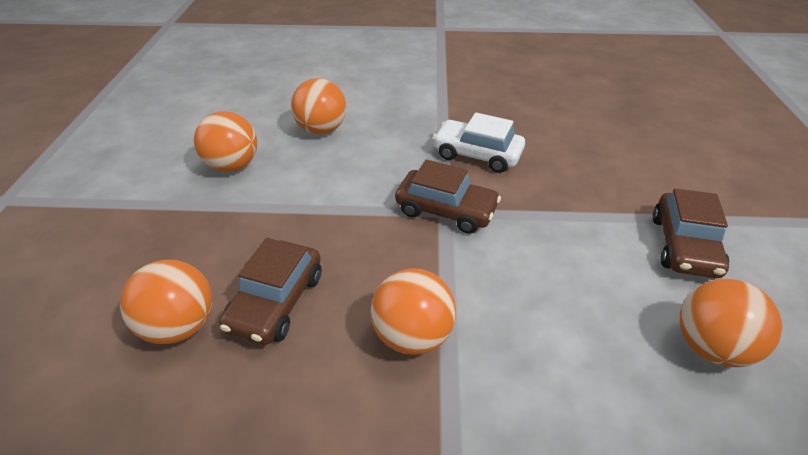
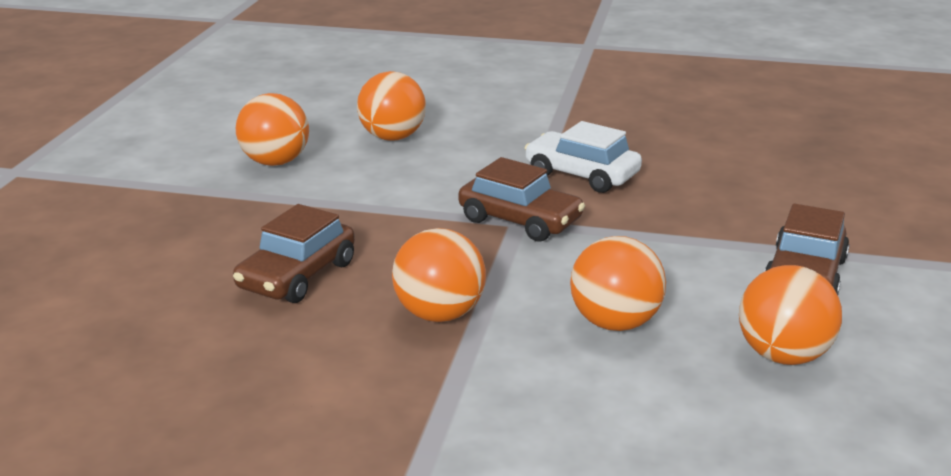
camera: 10 degrees right, 15 degrees down
(180, 326) = (190, 284): orange ball -> orange ball (615, 323)

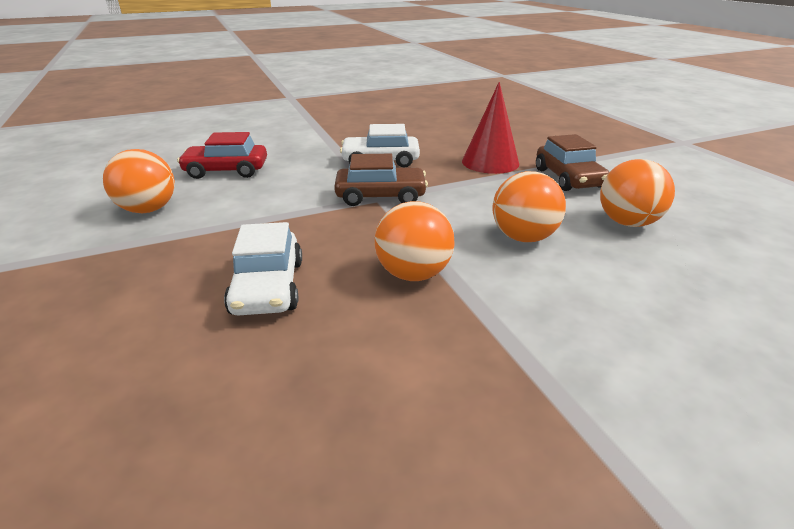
camera: 35 degrees left, 5 degrees up
(297, 276) = (268, 287): brown car -> white car
(392, 137) = (226, 171): orange ball -> red car
(727, 219) = (490, 162): none -> red cone

